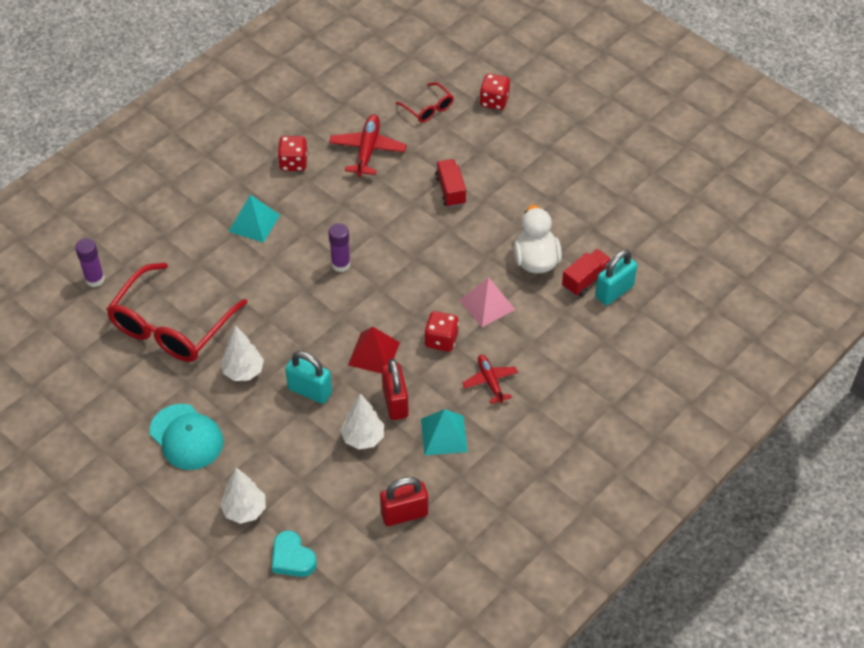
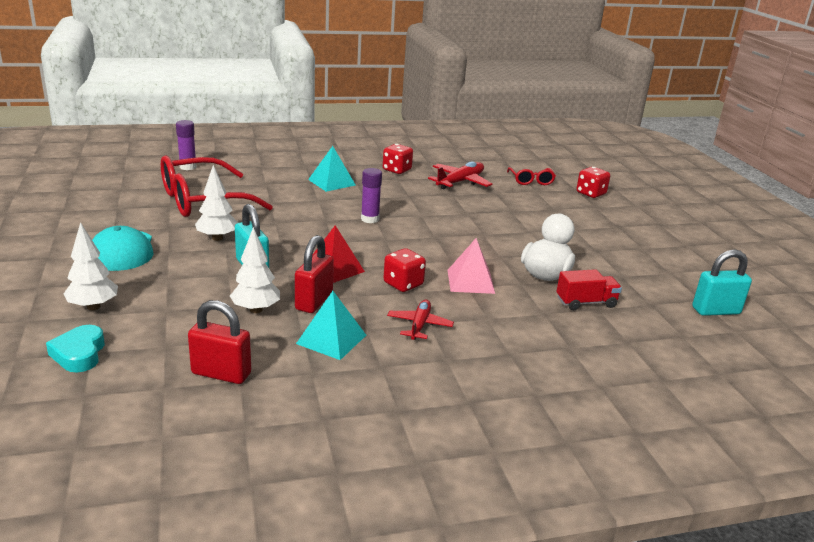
camera: 30 degrees right, 25 degrees down
(450, 190) = (506, 218): red truck -> none
(614, 291) = (610, 320): turquoise padlock -> turquoise padlock (715, 311)

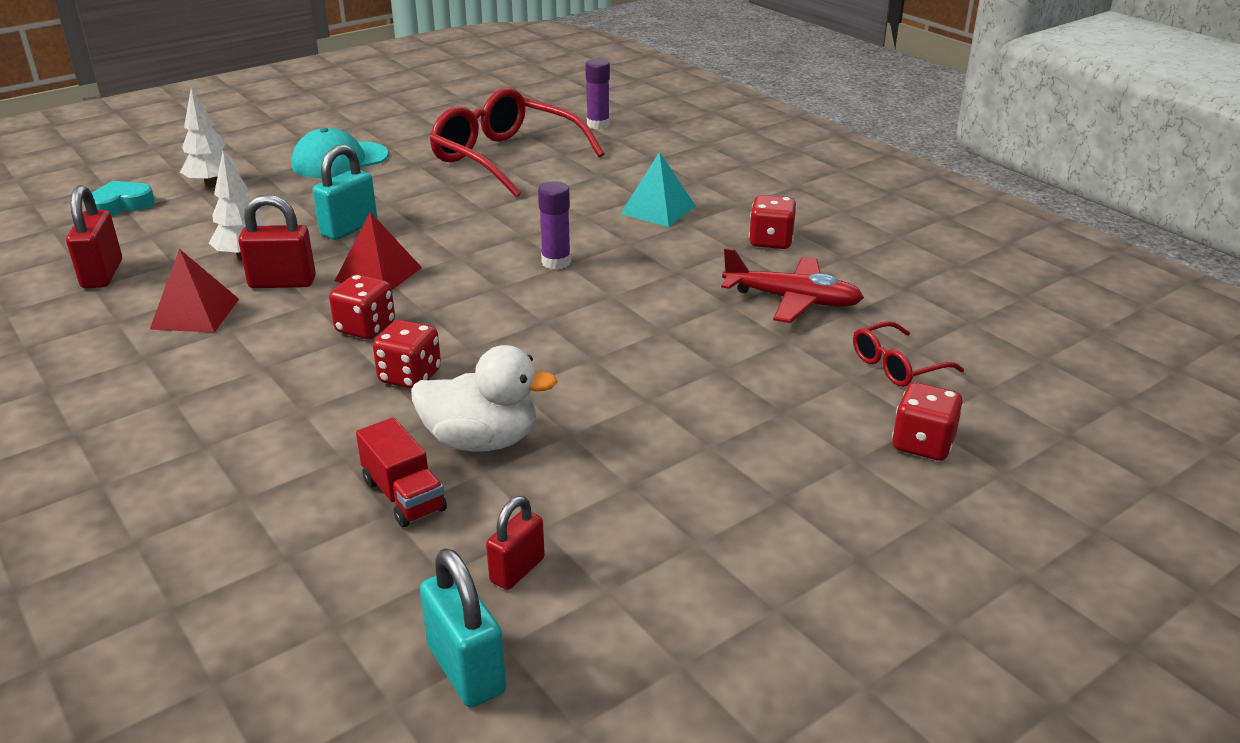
camera: 70 degrees right, 5 degrees up
(217, 238) = (409, 192): white tree -> none
(331, 339) = (195, 314): turquoise pyramid -> red pyramid
(419, 325) = (255, 362): red plane -> none
(470, 281) = (410, 376): pink pyramid -> red dice
(652, 287) = (517, 570): none -> red padlock

